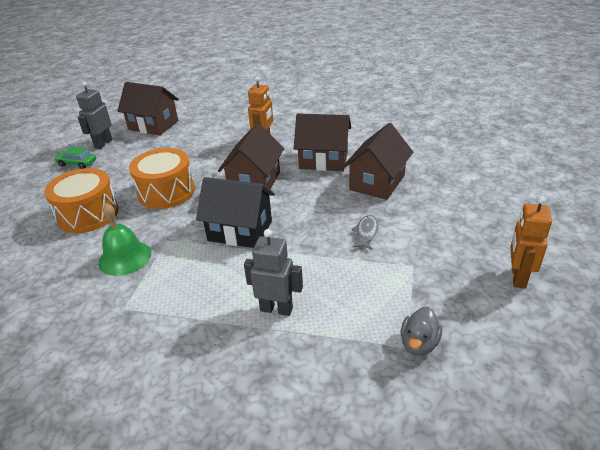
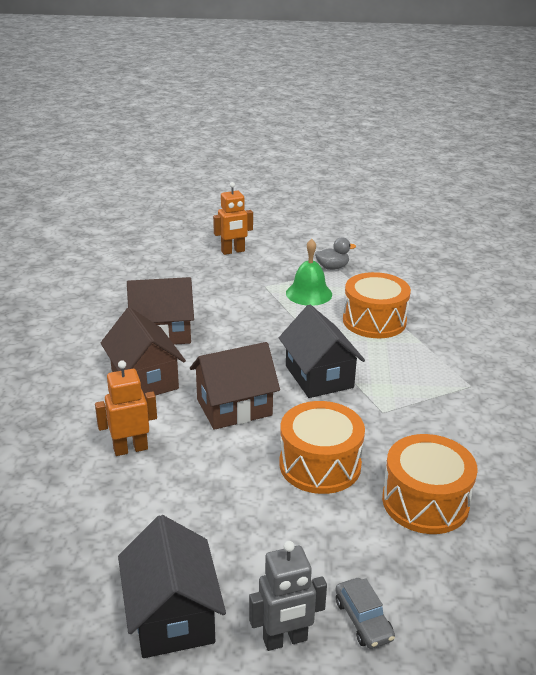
camera: 130 degrees left, 5 degrees down
(77, 163) = (363, 620): green car -> grey car
(125, 258) = (433, 423): green bell -> green bell (309, 293)
(153, 125) = (172, 616): brown house -> black house
(276, 309) = (374, 321): grey robot -> orange drum
(366, 232) = (247, 314): grey fish -> none

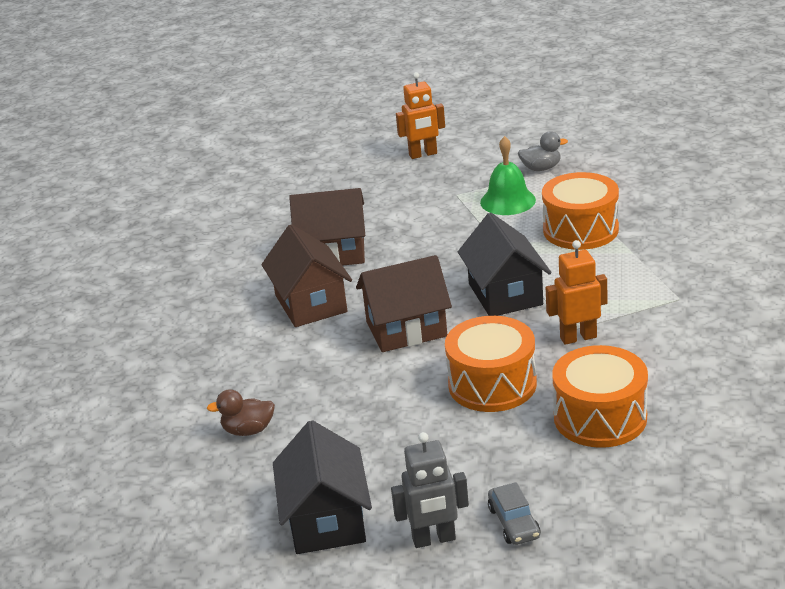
camera: 10 degrees right, 0 degrees up
(88, 509) = (248, 430): none -> brown duck
(130, 449) = (292, 373): orange robot -> orange robot (578, 337)

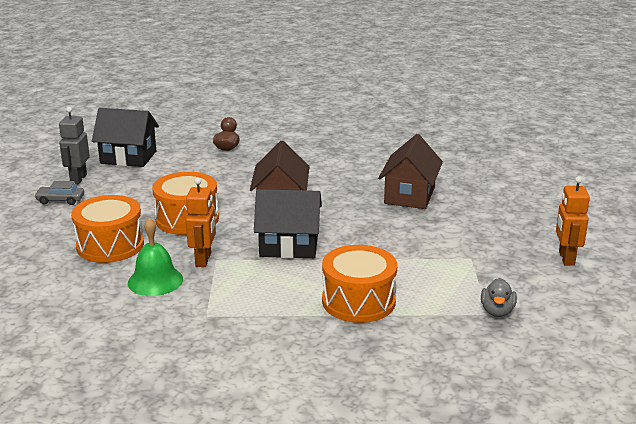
camera: 105 degrees right, 5 degrees down
(311, 304) = (345, 179): brown house -> none
(507, 201) = (440, 279): green bell -> green bell (155, 281)

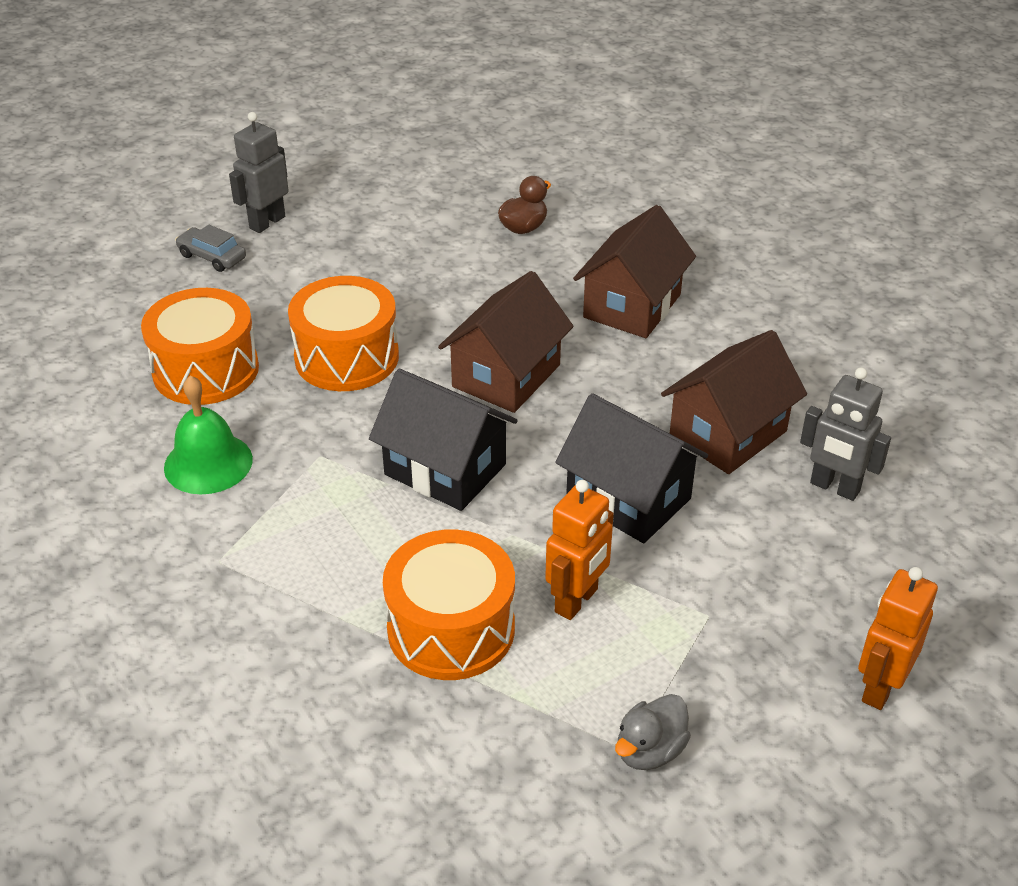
camera: 30 degrees right, 15 degrees up
(128, 157) = (367, 200): black house -> black house (628, 499)
(203, 260) = (303, 449): orange robot -> orange robot (577, 601)
(314, 163) = (632, 306): none -> brown house
(475, 200) = (834, 487): none -> grey robot

